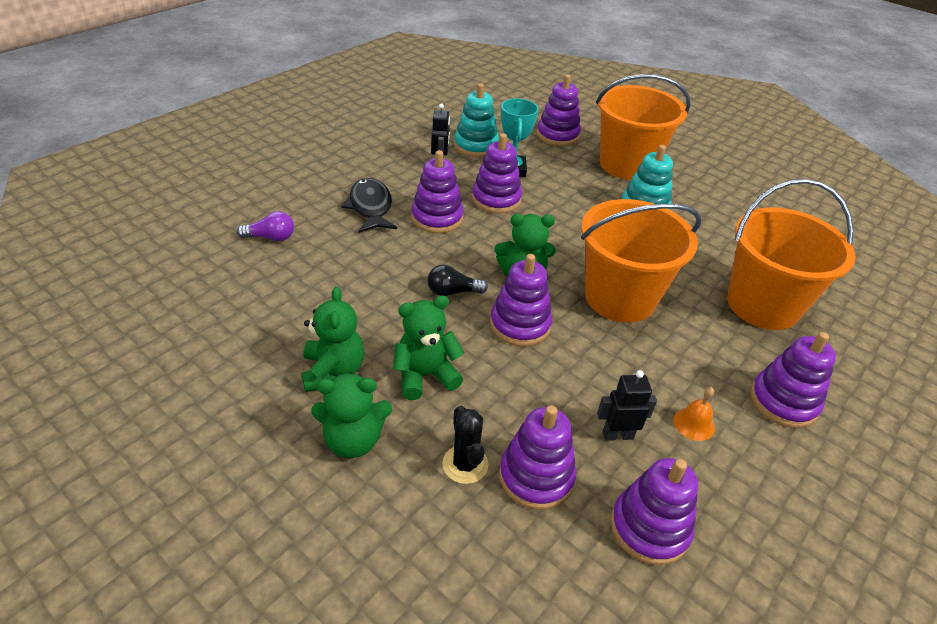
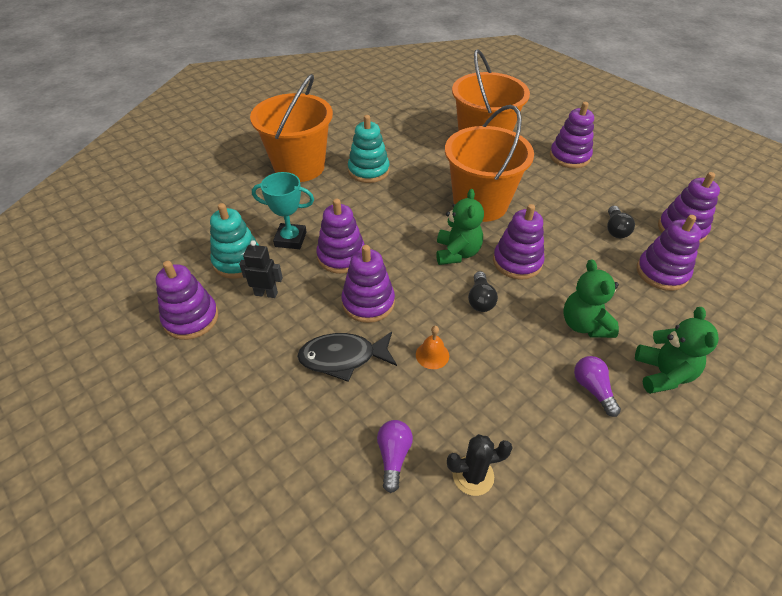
camera: 80 degrees left, 5 degrees up
(333, 371) = (592, 389): green teddy bear -> purple light bulb
(465, 464) = (664, 307): black cactus -> black cactus (473, 475)
(557, 135) = (235, 200): purple stacking toy -> purple stacking toy (191, 318)
(617, 435) = (615, 229): black robot -> black light bulb
(694, 424) = (596, 195): orange bell -> orange bell (432, 355)

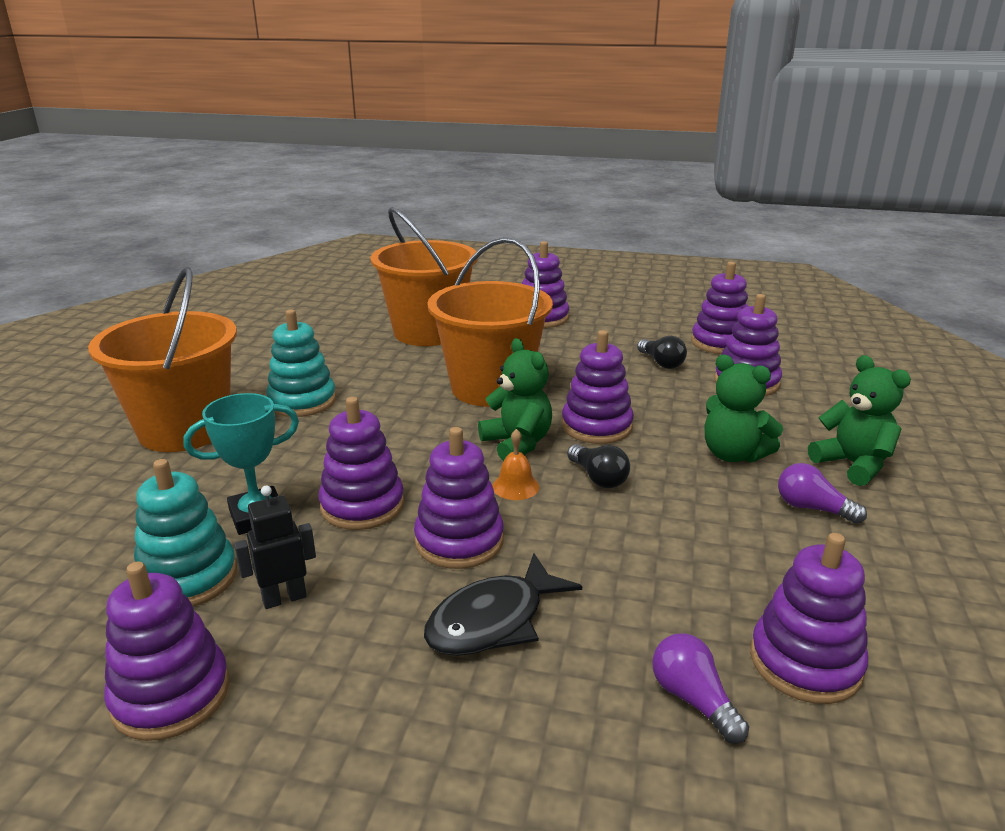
camera: 35 degrees left, 20 degrees down
(432, 355) = (608, 559): orange bell -> orange bell (515, 486)
(473, 475) = (805, 662): black cactus -> purple stacking toy

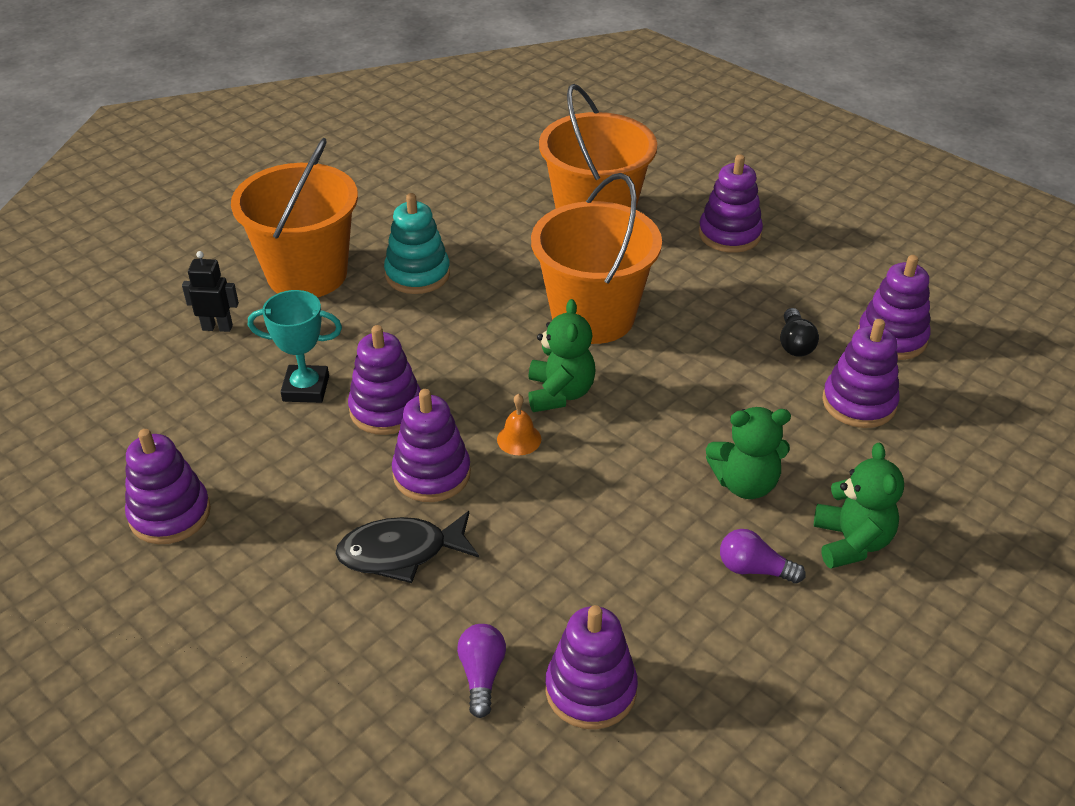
camera: 30 degrees right, 15 degrees up
(188, 578) = (229, 426): turquoise stacking toy -> none
(284, 598) = (278, 471): black robot -> black robot (217, 327)
(596, 426) = (649, 401): purple stacking toy -> none
(598, 478) = (596, 459): black light bulb -> none
(733, 455) = (745, 483): green teddy bear -> green teddy bear turned 75 degrees counterclockwise
(812, 508) = (754, 569): purple light bulb -> purple light bulb turned 45 degrees counterclockwise

